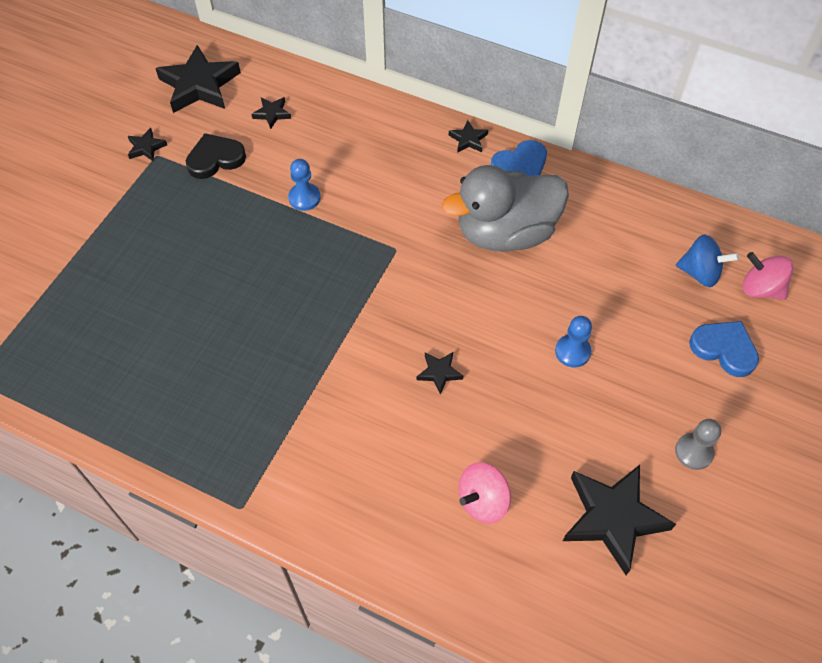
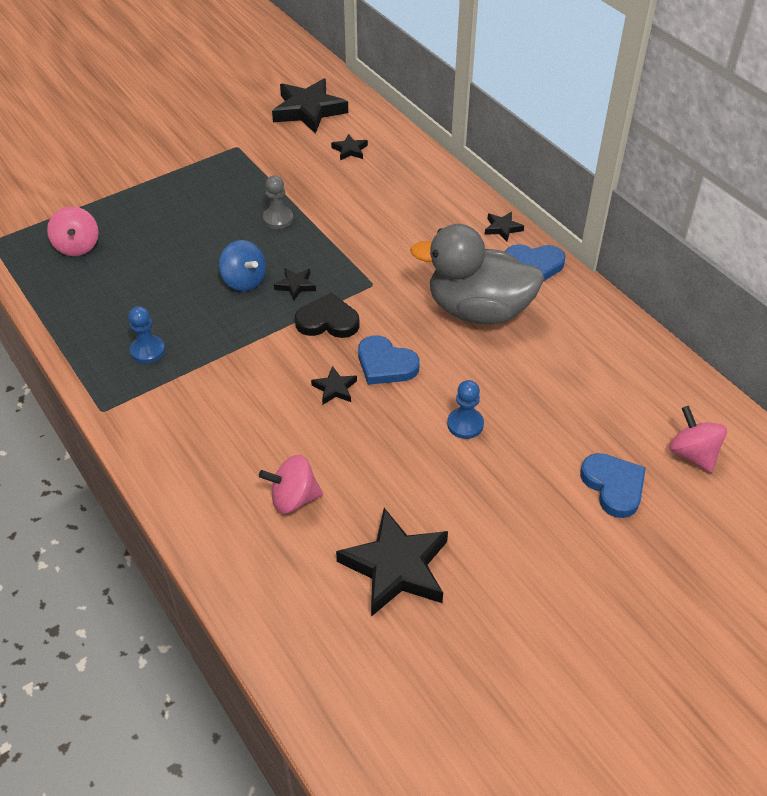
camera: 30 degrees right, 10 degrees down
(75, 341) = (77, 246): none -> pink spinning top
(146, 147) = (233, 138): black star -> black star (295, 285)
(215, 159) = (279, 165): black heart -> black heart (328, 321)
(304, 198) = (327, 218): blue pawn -> blue pawn (147, 350)
(465, 326) = (385, 364): none -> blue heart
(694, 452) = (515, 553): grey pawn -> grey pawn (278, 219)
(700, 273) = (640, 416): blue spinning top -> blue spinning top (244, 280)

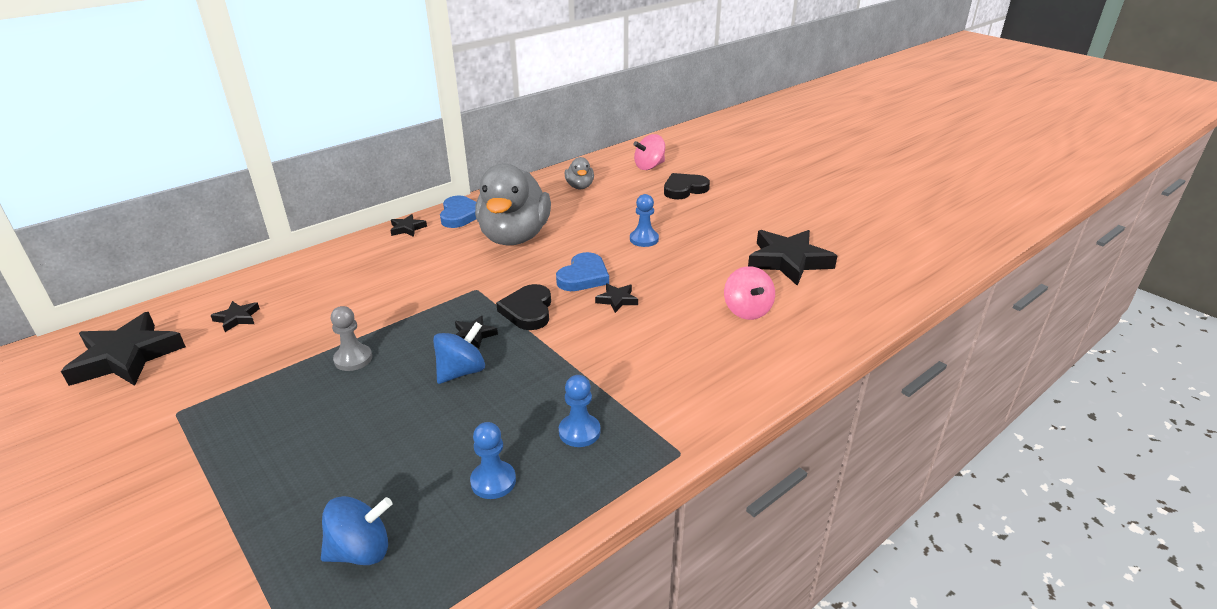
camera: 95 degrees left, 15 degrees down
(77, 246) = (361, 551): pink spinning top -> blue spinning top
(113, 302) = (493, 481): none -> blue pawn
(613, 486) = (684, 189): blue heart -> black heart
(616, 371) = (580, 186): none -> grey duck

